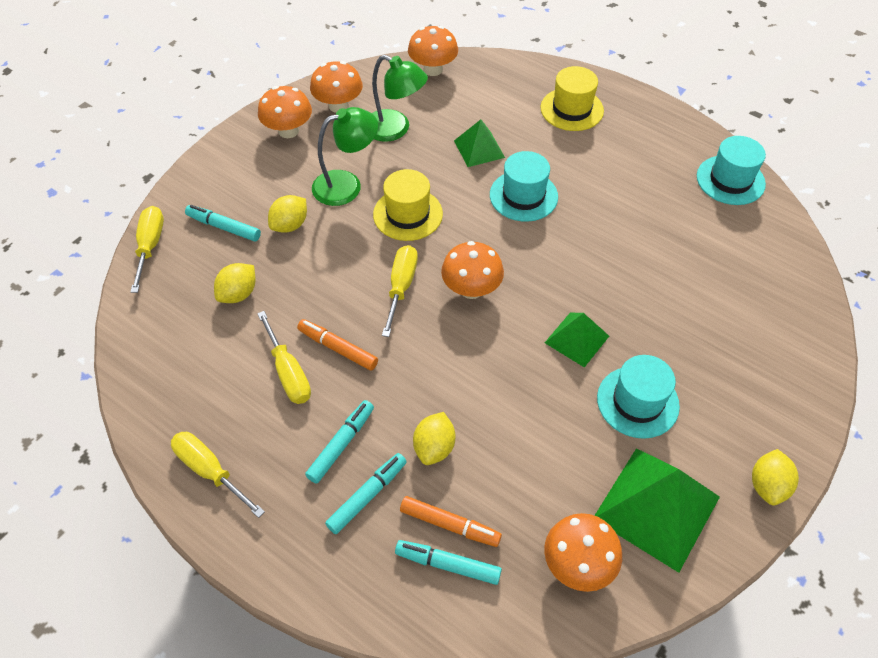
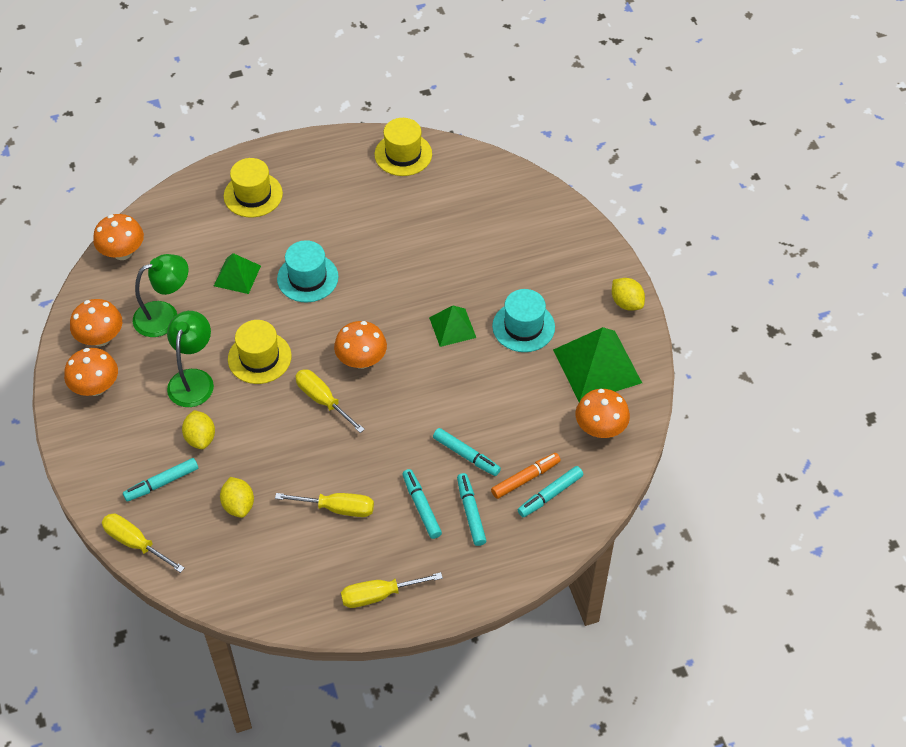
camera: 55 degrees left, 0 degrees up
(338, 348) = (342, 467): orange marker -> none
(434, 447) = (466, 455): yellow lemon -> turquoise marker
(730, 180) = (403, 154): turquoise hat -> yellow hat

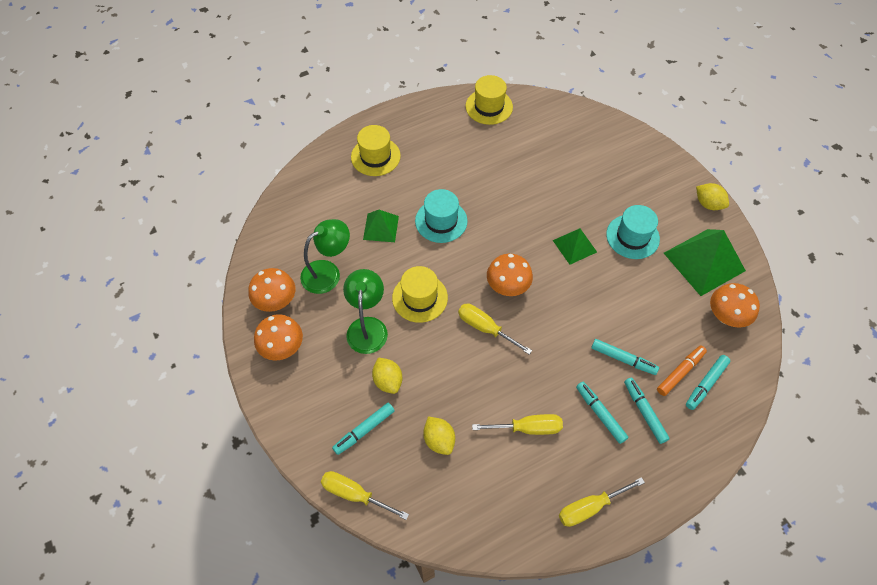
camera: 10 degrees left, 5 degrees up
(122, 252) = (277, 221): orange mushroom -> none

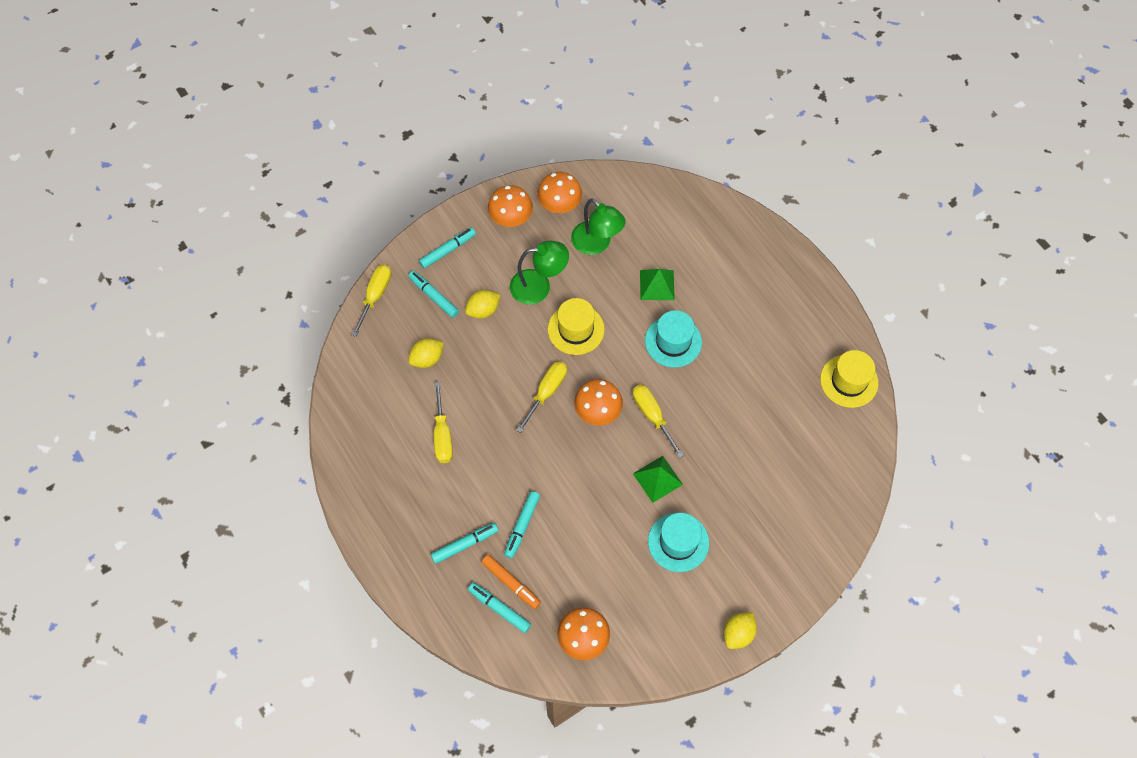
camera: 85 degrees right, 5 degrees up
(375, 156) = (751, 269): yellow hat -> none
(590, 507) = (368, 491): yellow screwdriver -> yellow screwdriver (652, 416)
(600, 414) = (460, 502): turquoise marker -> turquoise marker (448, 250)
(704, 262) = (653, 621): green pyramid -> none

